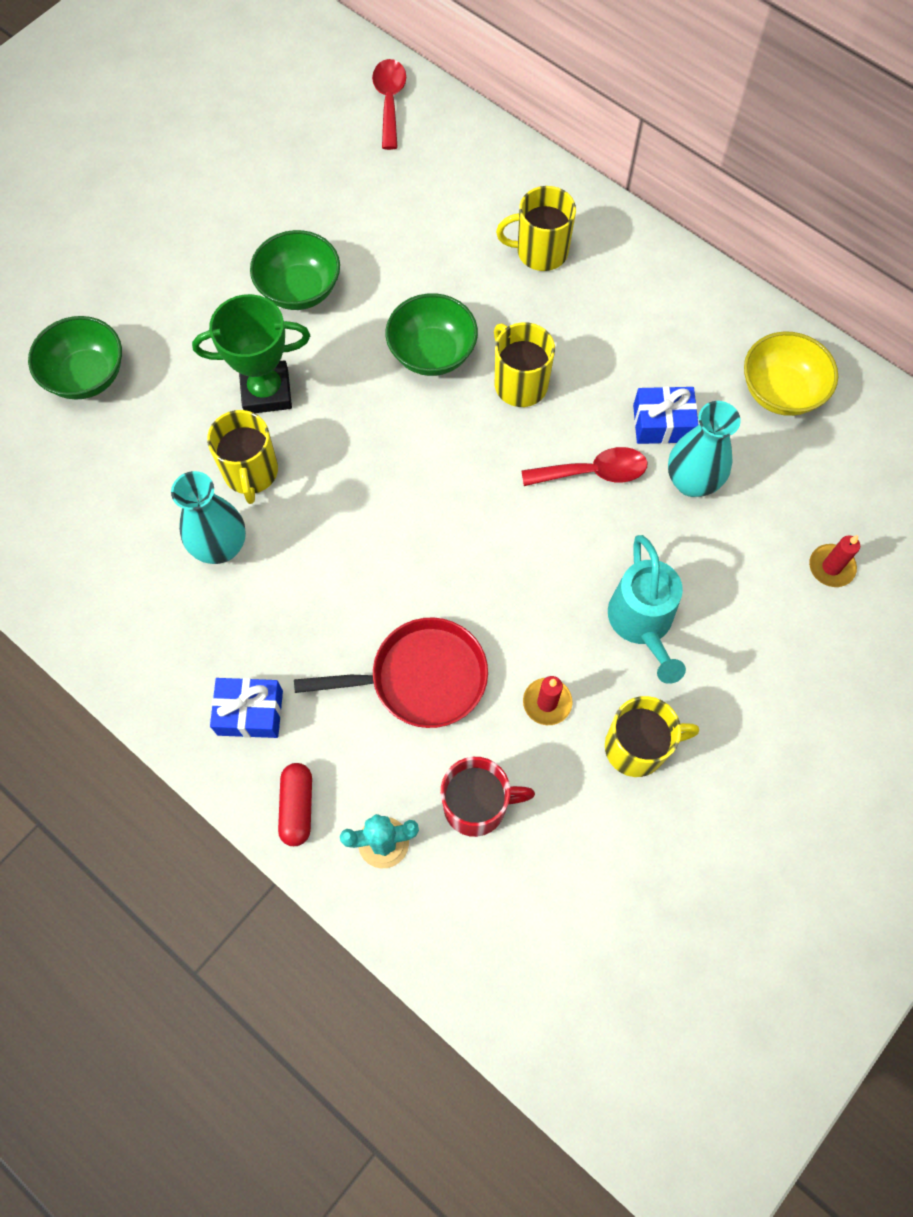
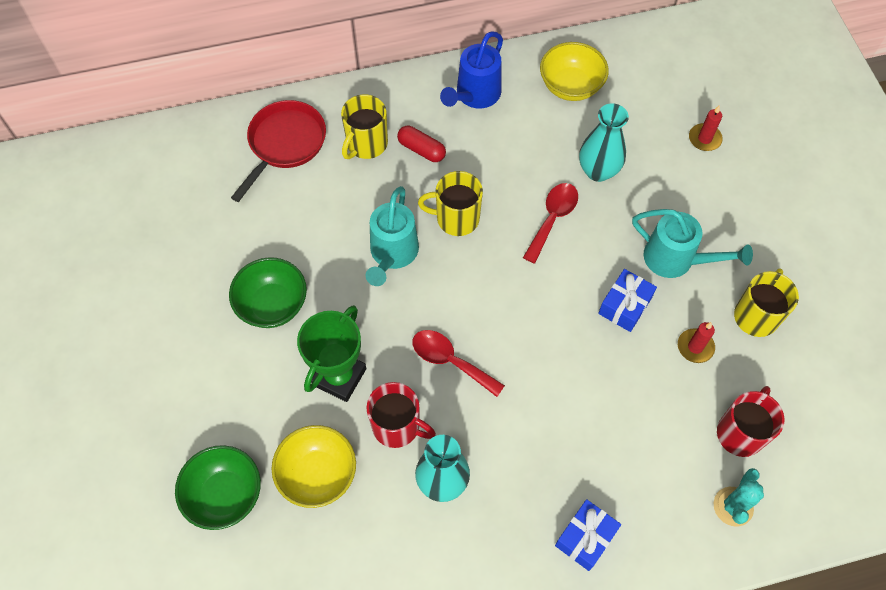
camera: 55 degrees left, 5 degrees down
(156, 437) = (318, 474): none -> yellow bowl
(251, 473) = (397, 426): yellow mug -> red mug
(297, 807) = (675, 548): red capsule -> red capsule (421, 150)
(389, 101) = (165, 154): red spoon -> red spoon (450, 361)
(421, 678) = (630, 411): red pan -> red pan (284, 144)
(432, 353) = (392, 254): green bowl -> turquoise watering can
(662, 423) = (546, 160): blue gift -> blue gift (625, 306)
(685, 309) = (474, 95): none -> blue watering can

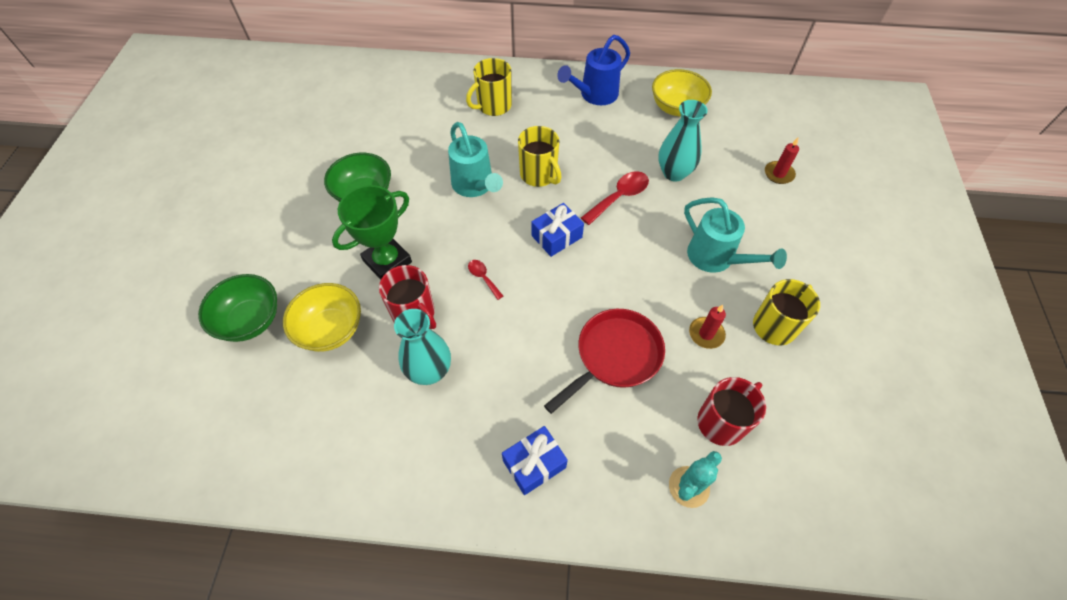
camera: 20 degrees right, 5 degrees down
(284, 144) = (432, 90): red pan -> red pan (614, 356)
(392, 254) = (475, 186): turquoise watering can -> turquoise watering can turned 60 degrees counterclockwise
(421, 150) = (534, 120): red capsule -> none
(450, 361) = (483, 278): red spoon -> red spoon, size x0.56
(456, 218) = (539, 175): yellow mug -> yellow mug turned 150 degrees counterclockwise
(625, 306) = (654, 281): blue gift -> blue gift (556, 236)

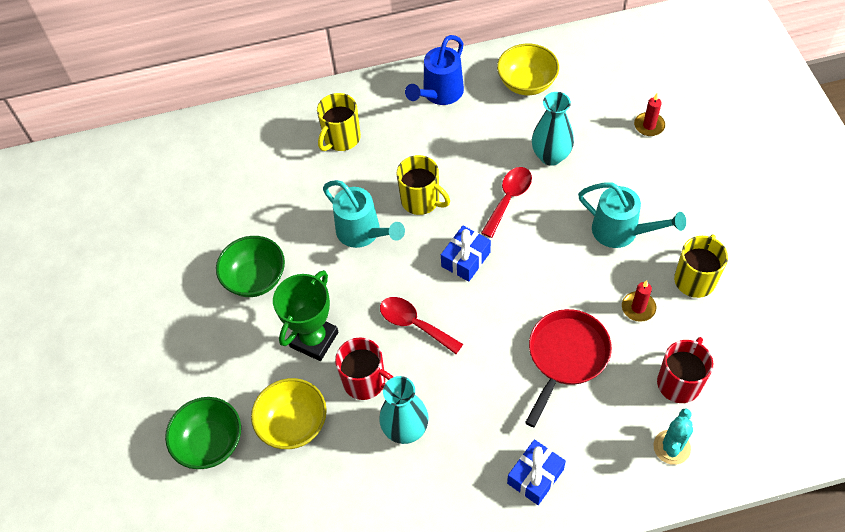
camera: 15 degrees left, 0 degrees up
(483, 278) = (414, 324): red spoon -> red spoon, size x1.78

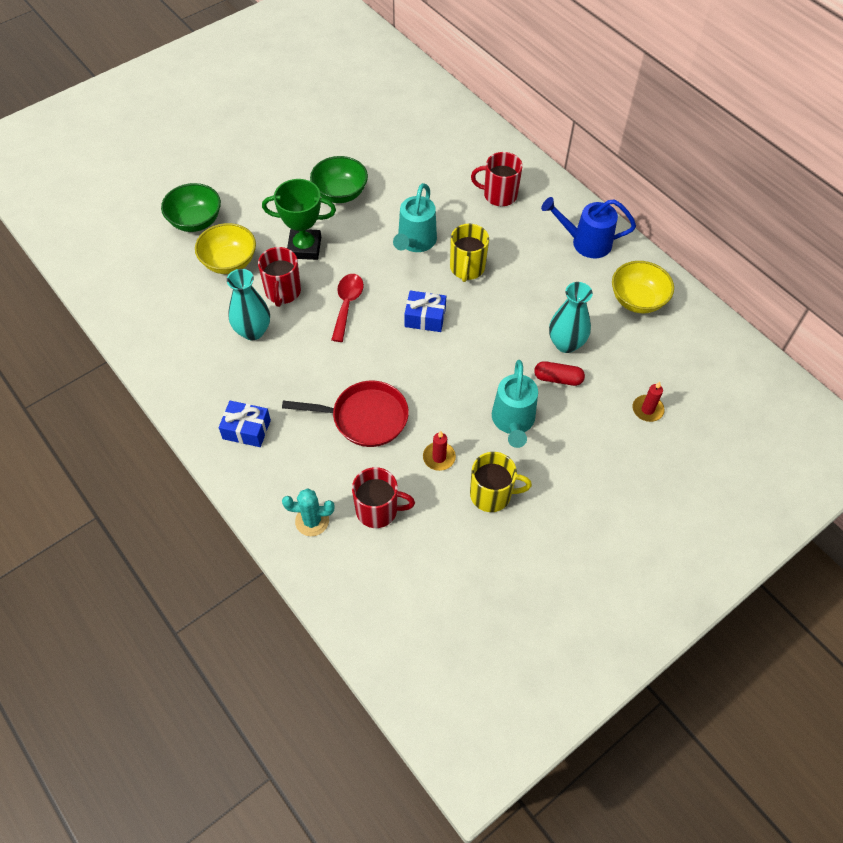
camera: 60 degrees right, 0 degrees up
(341, 138) = (499, 195): yellow mug -> red mug
(509, 199) = (502, 327): red spoon -> none
(588, 178) = (558, 378): none -> red capsule

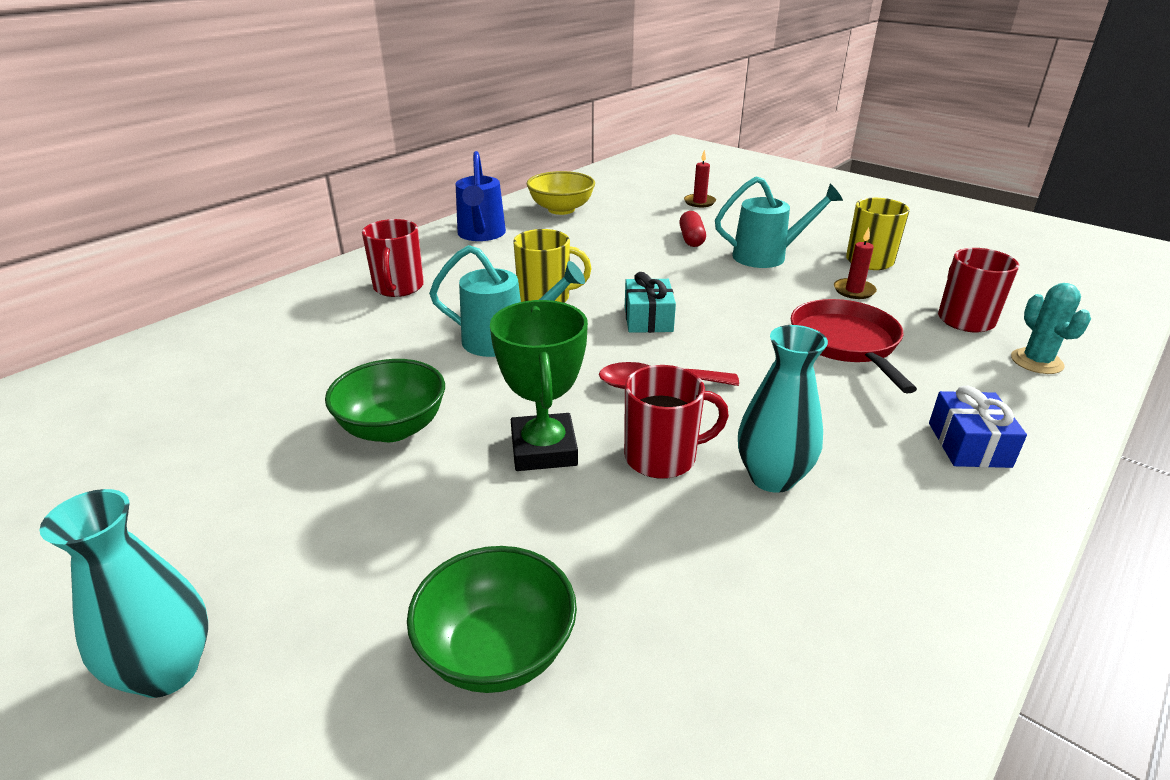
camera: 100 degrees left, 25 degrees down
(229, 262) = (614, 550): yellow bowl -> none
(425, 318) = (648, 319): blue gift -> turquoise gift
(566, 343) = (640, 237): turquoise vase -> turquoise vase (167, 671)

